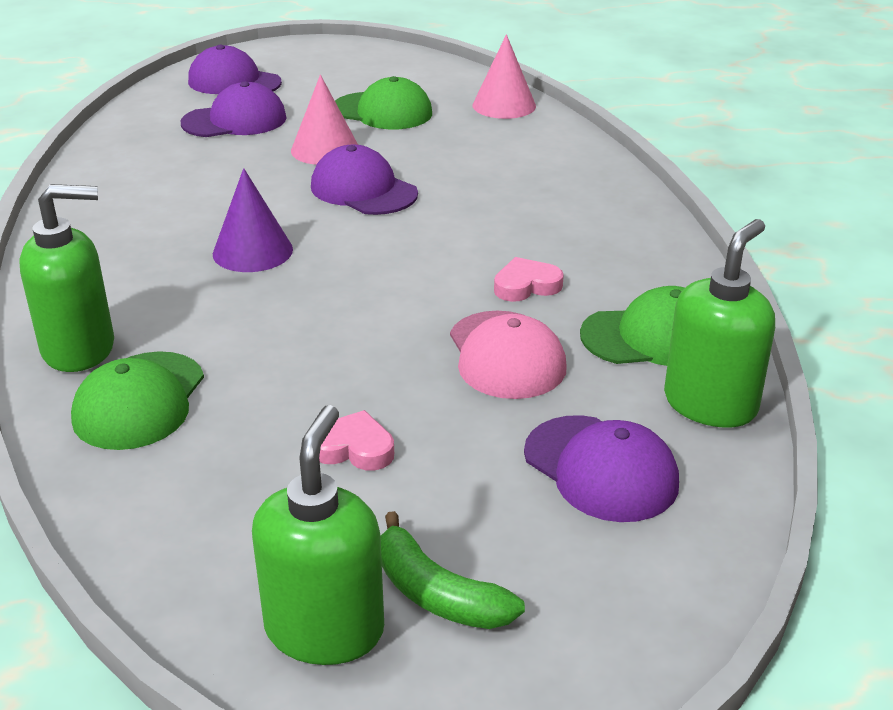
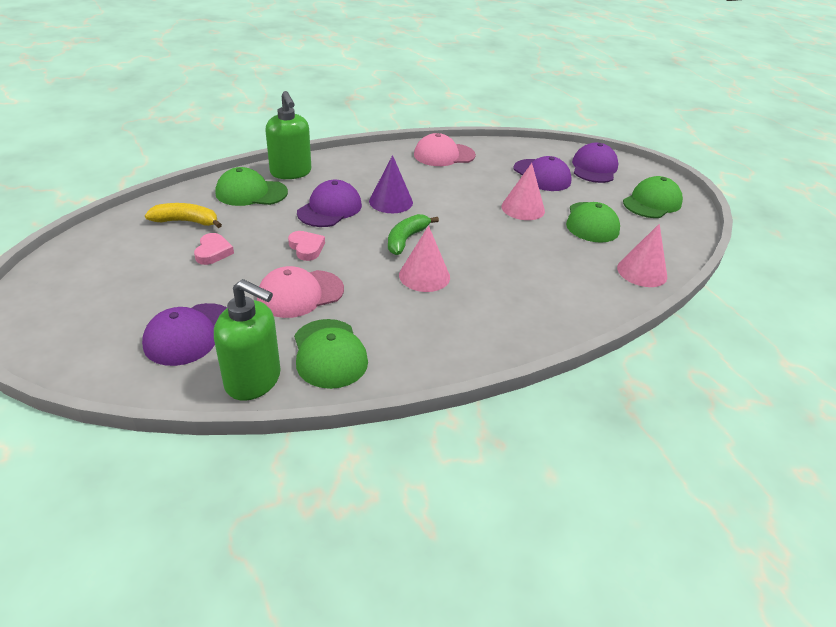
camera: 75 degrees right, 5 degrees up
(114, 186) = (444, 155): none -> pink cap
(222, 487) = (186, 222): none -> yellow banana
(325, 629) = (88, 259): green soap dispenser -> none
(348, 67) = (652, 202): none -> green cap
(363, 190) = (477, 227): purple cap -> purple cap (330, 209)
(437, 593) = (102, 286): green banana -> green banana (406, 239)
(480, 246) = (424, 276): none -> pink cone
(526, 286) = (380, 297): pink heart -> pink heart (306, 248)

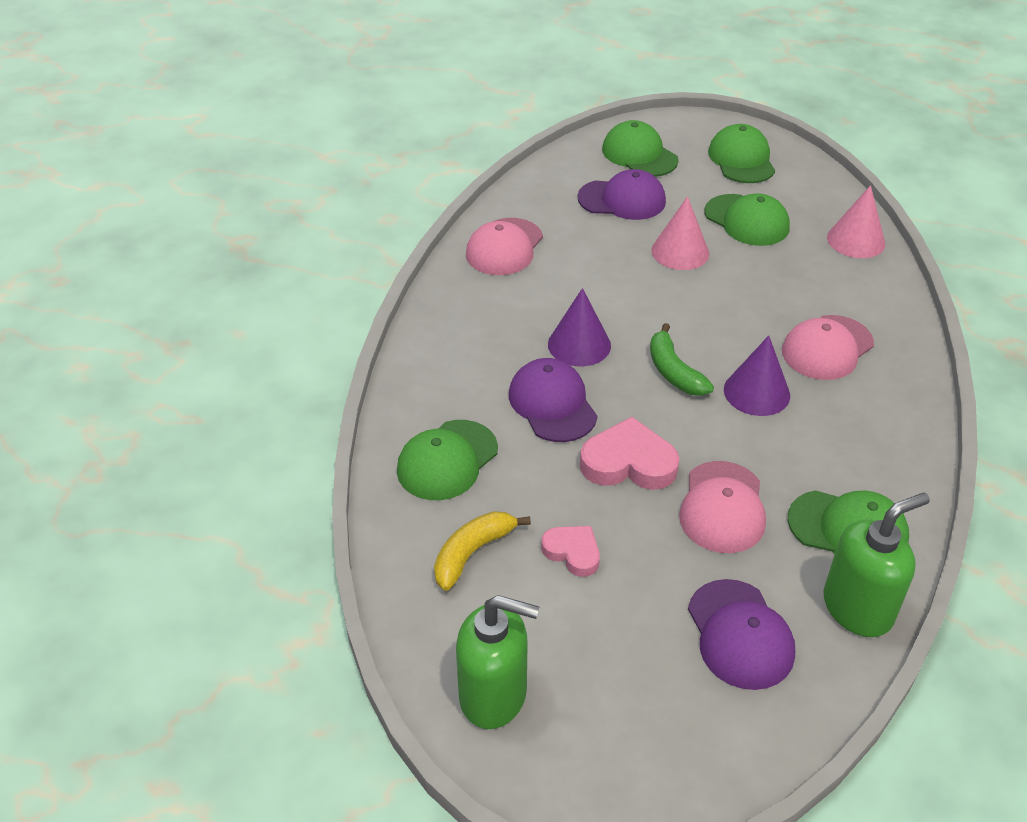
camera: 50 degrees left, 5 degrees up
(291, 172) = (425, 400): green soap dispenser -> green soap dispenser (494, 695)
(306, 248) = (628, 463): pink heart -> pink heart, size x1.63
(424, 276) = (756, 392): pink cone -> purple cone
(506, 292) = (827, 348): none -> pink cap
(594, 168) = (639, 155): purple cap -> green cap

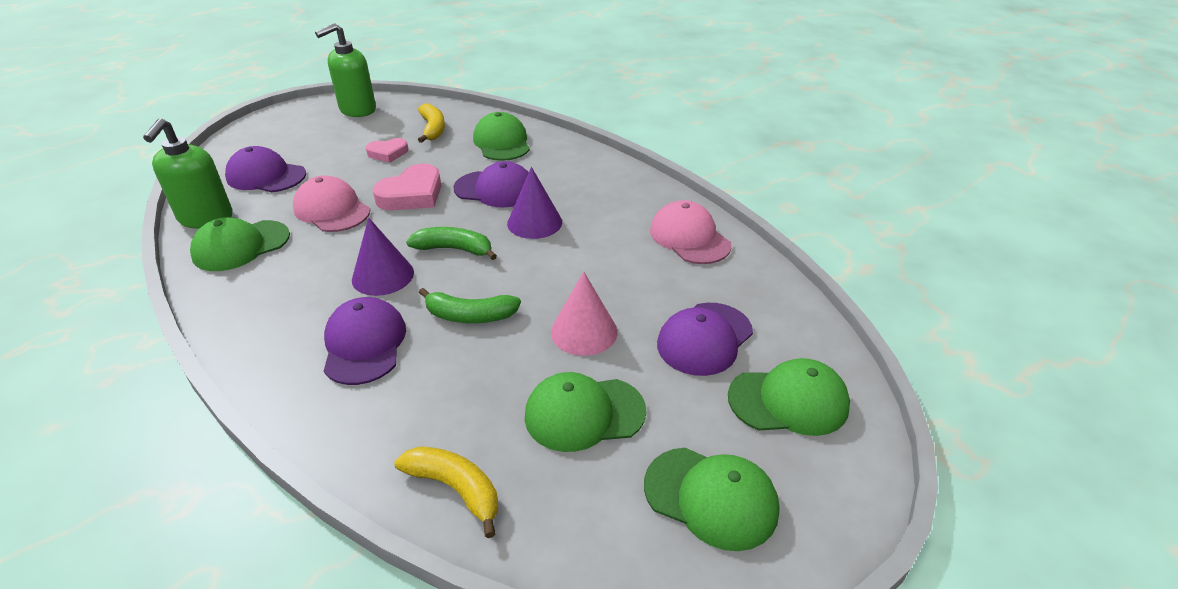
camera: 125 degrees right, 5 degrees down
(734, 313) = (470, 316): none -> green banana
(827, 348) = (364, 344): pink cap -> purple cap
(856, 240) = (455, 489): pink cone -> yellow banana

